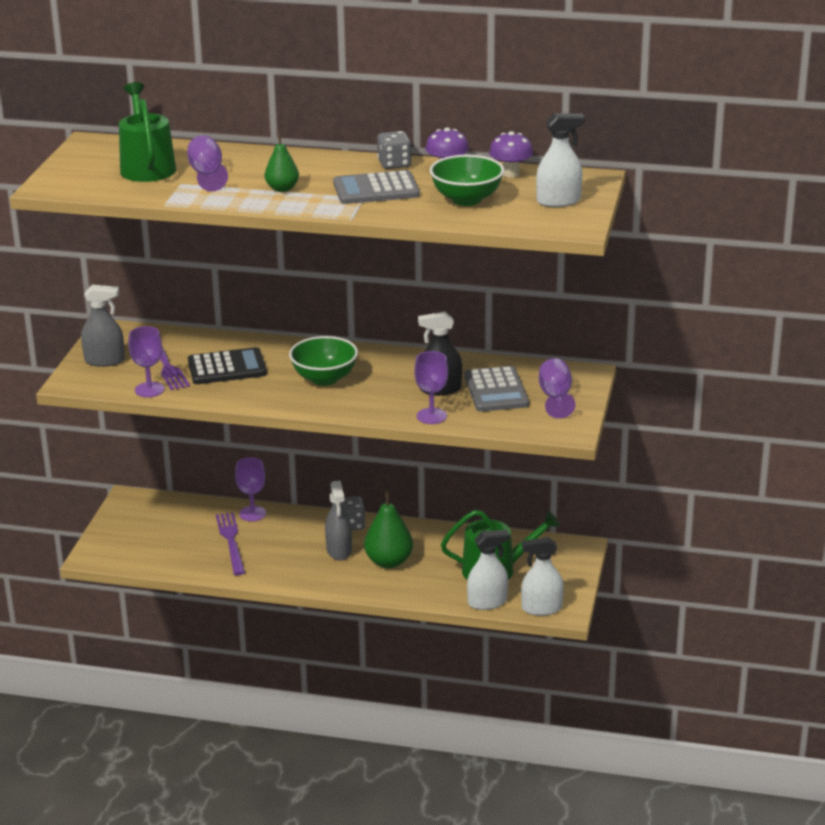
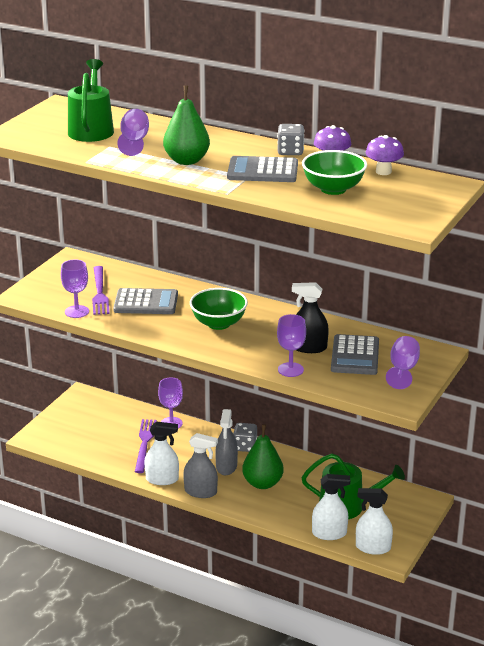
camera: 15 degrees right, 0 degrees up
(104, 360) = (55, 282): grey spray bottle -> grey spray bottle (200, 492)
(227, 368) = (146, 302): black calculator -> grey calculator
(282, 189) = (187, 161): green pear -> green pear, size x1.60
(558, 201) = (411, 201): white spray bottle -> white spray bottle (162, 479)

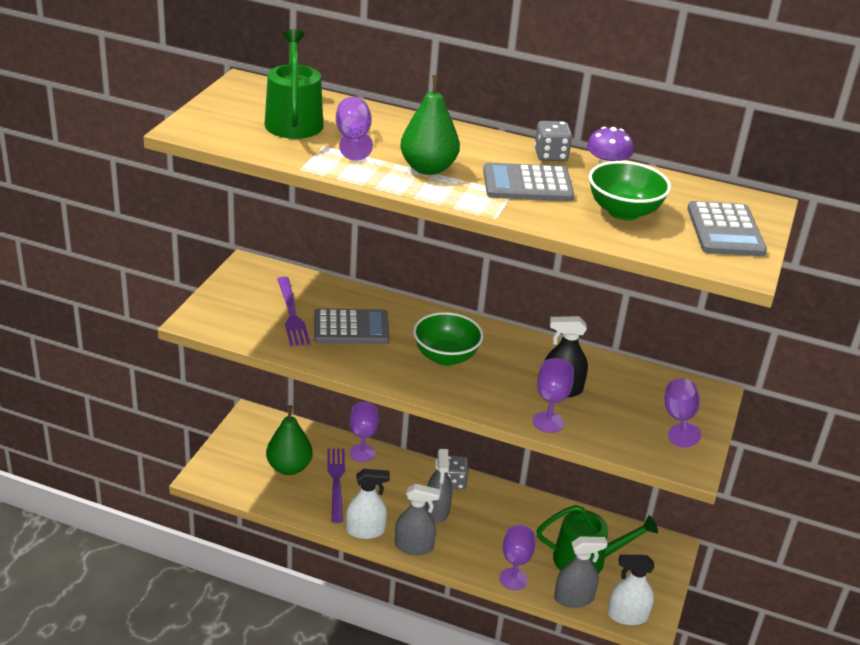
camera: 10 degrees left, 5 degrees up
(77, 311) = (269, 342): purple goblet -> purple goblet (513, 579)
(262, 483) = (483, 532): green pear -> green pear (289, 467)
(329, 533) = (573, 598): white spray bottle -> grey spray bottle
(355, 356) = (618, 400): grey calculator -> grey calculator (725, 230)
(383, 172) = (673, 186): purple mushroom -> none

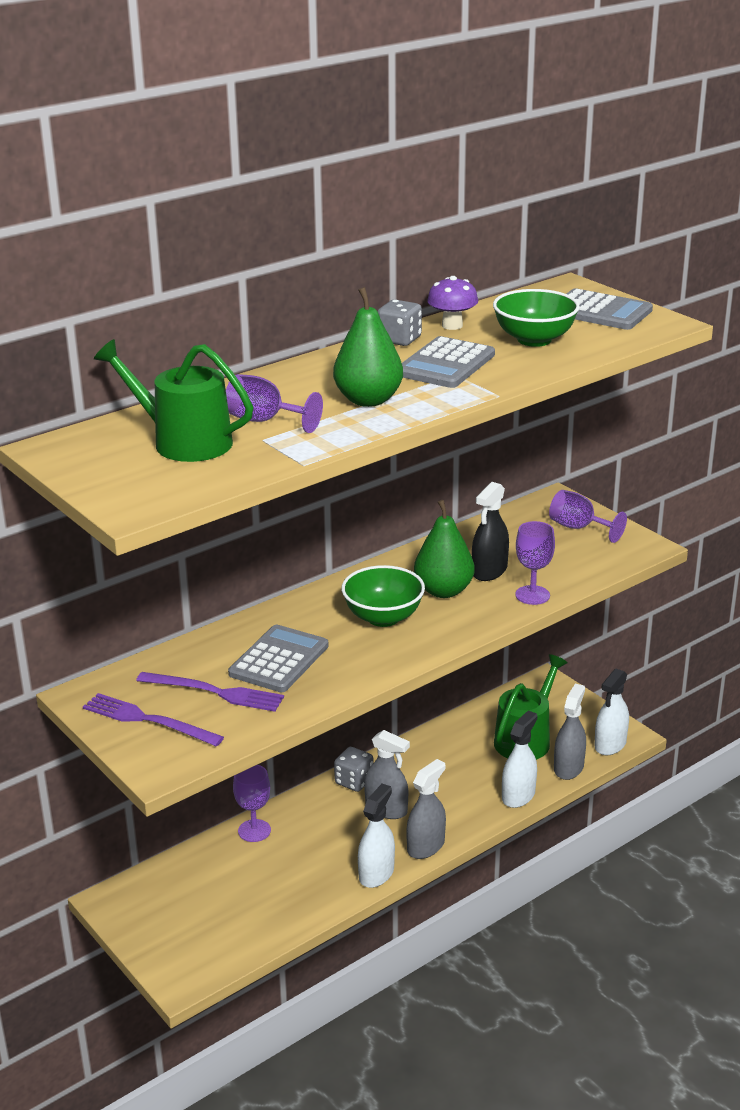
camera: 55 degrees left, 5 degrees down
(289, 467) = (228, 898): green pear -> green pear (443, 591)
(336, 481) = (283, 868): purple fork -> purple fork (148, 720)
(513, 579) = (518, 795): purple goblet -> white spray bottle

